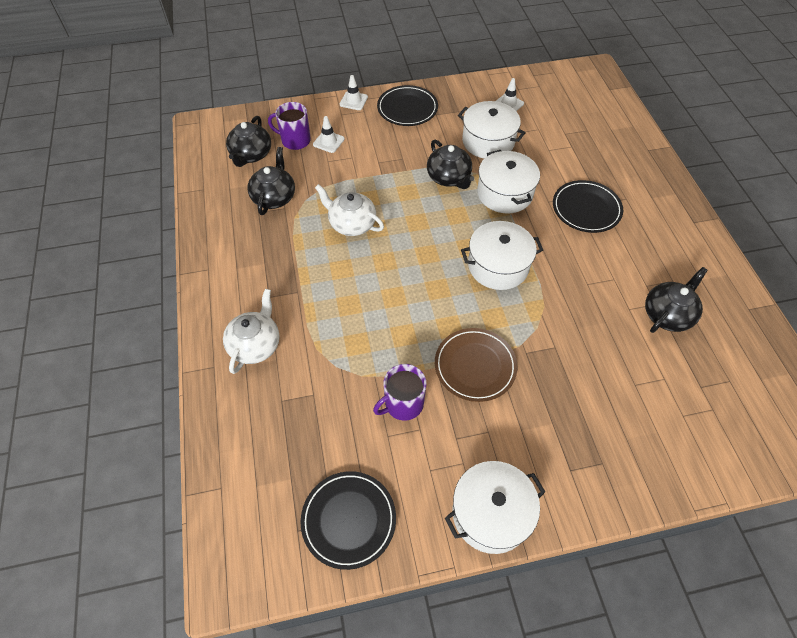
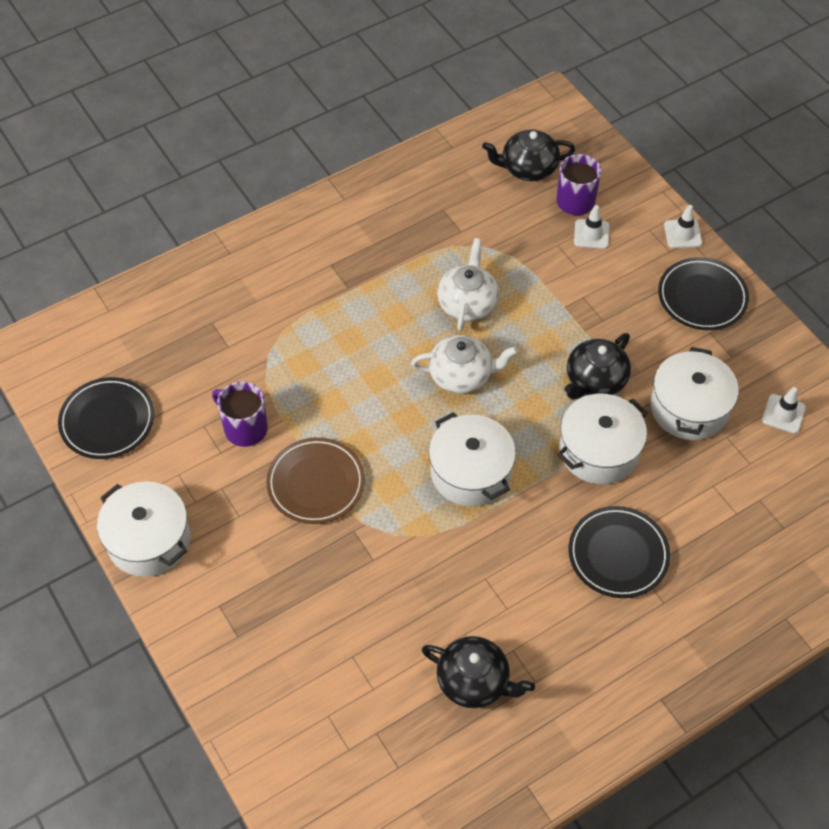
camera: 70 degrees right, 0 degrees up
(255, 345) = (267, 277): white teapot -> white teapot (461, 375)
(274, 197) = (472, 216): black teapot -> none

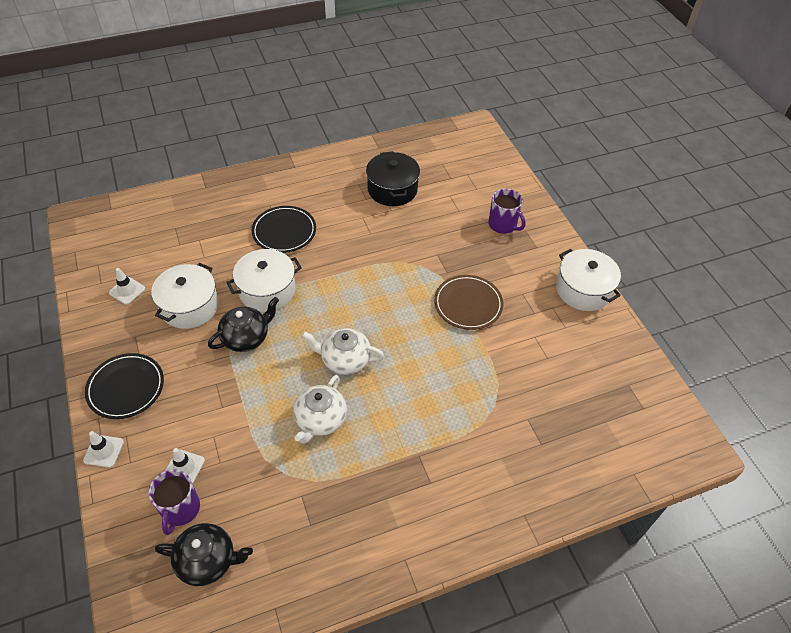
camera: 170 degrees left, 5 degrees down
(107, 421) = (622, 375): black plate -> none
(244, 428) = (516, 350): purple mug -> purple mug (503, 225)
(470, 472) = (360, 292): white pot -> none
(474, 681) = (392, 189): black teapot -> black pot

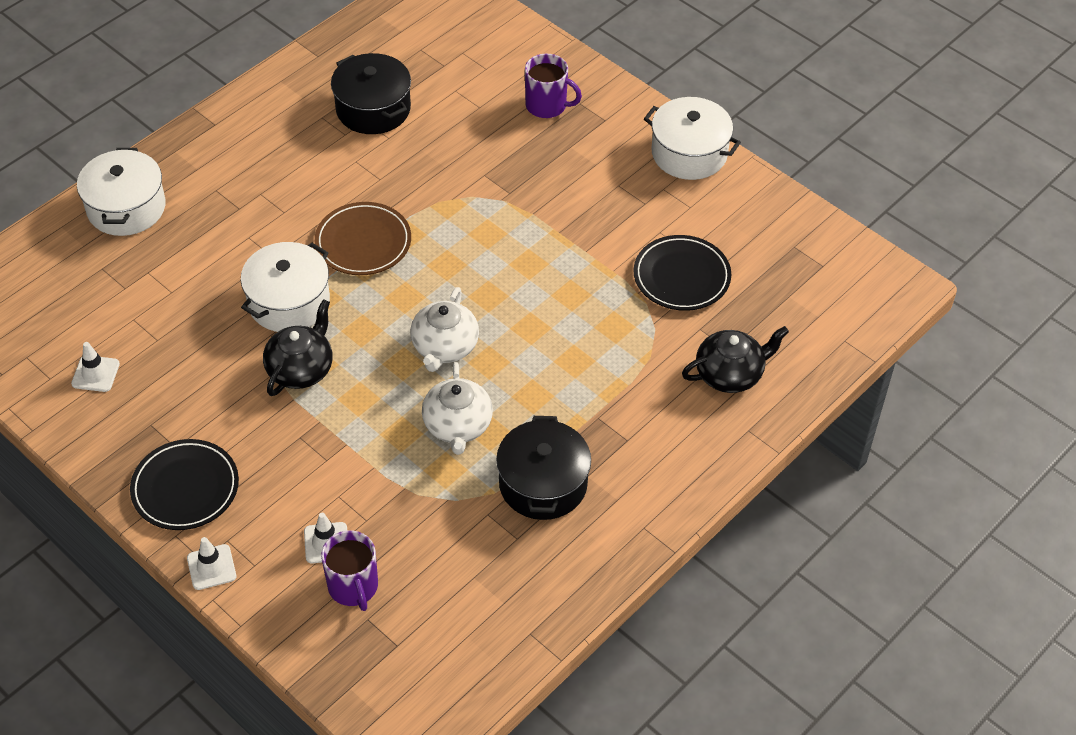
camera: 25 degrees left, 0 degrees up
(189, 306) = (197, 360): white pot -> white pot (126, 207)
(208, 560) = (423, 622): black teapot -> black teapot (730, 374)
(284, 231) = (260, 218): black plate -> black plate (681, 276)
(345, 360) = (444, 347): white teapot -> white teapot turned 60 degrees counterclockwise
(352, 490) = (543, 484): none -> black pot
(468, 304) = (558, 223): brown plate -> brown plate (363, 242)

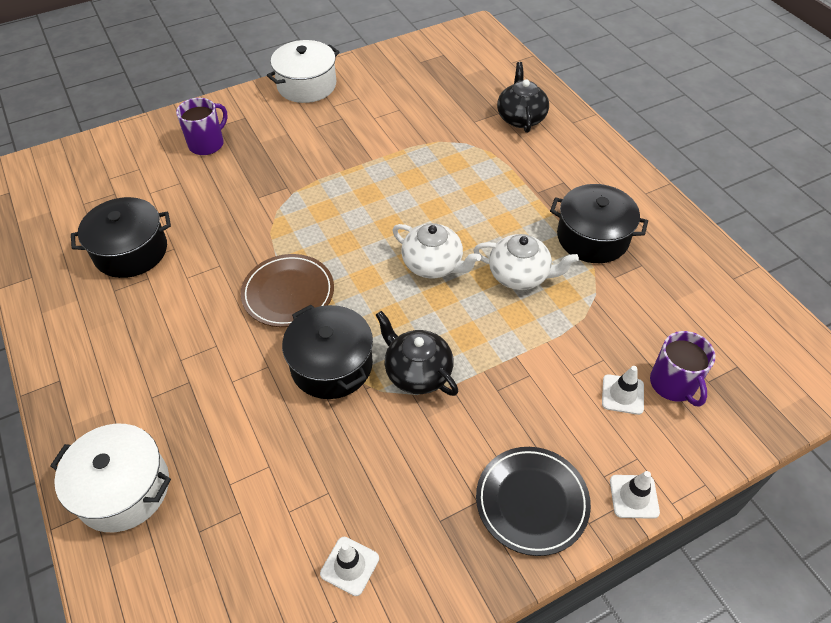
camera: 70 degrees left, 0 degrees up
(289, 302) = (331, 365): white pot -> black pot
(353, 587) = (673, 384): purple mug -> purple mug turned 75 degrees clockwise
(681, 276) = (422, 118): black plate -> none

